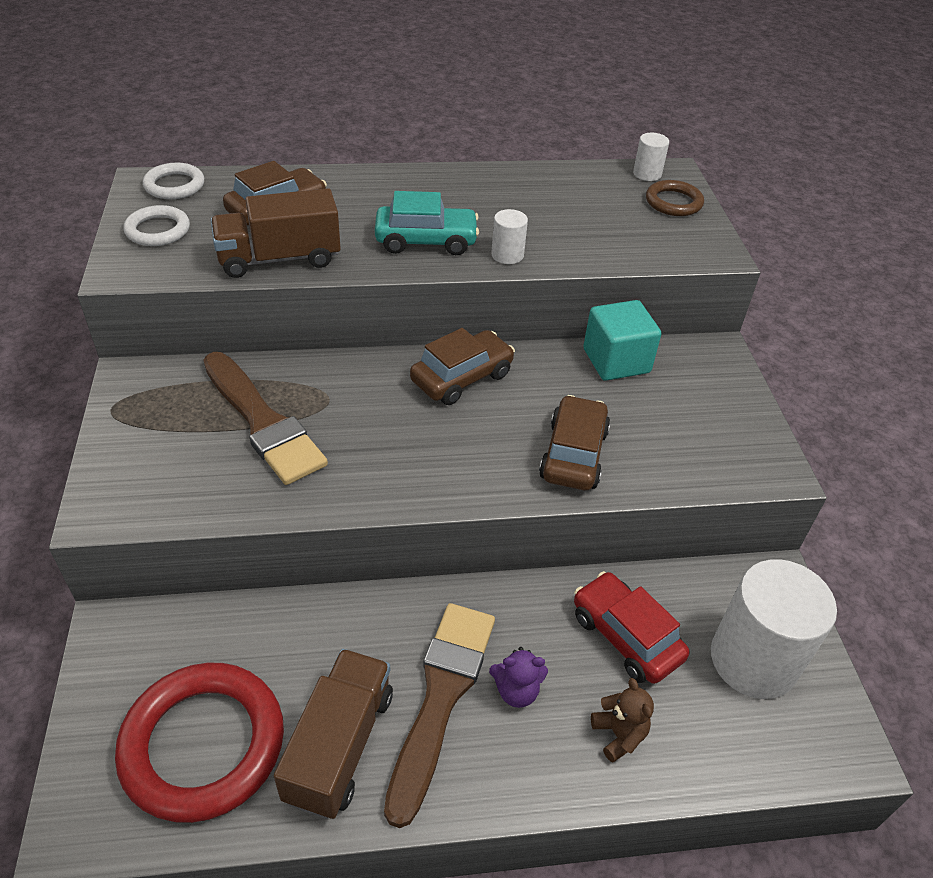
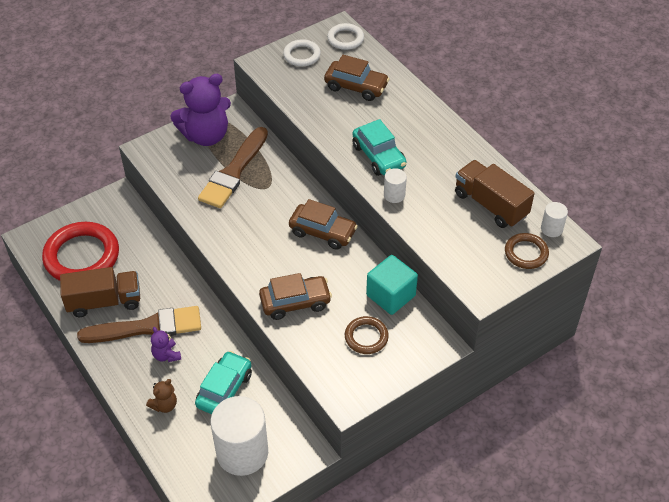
camera: 65 degrees right, 5 degrees up
(153, 424) = (206, 135): none -> purple teddy bear
(279, 259) = (314, 109): brown truck -> brown truck (490, 205)
(626, 636) = (224, 389): red car -> turquoise car
(674, 409) = (366, 337): none -> brown ring

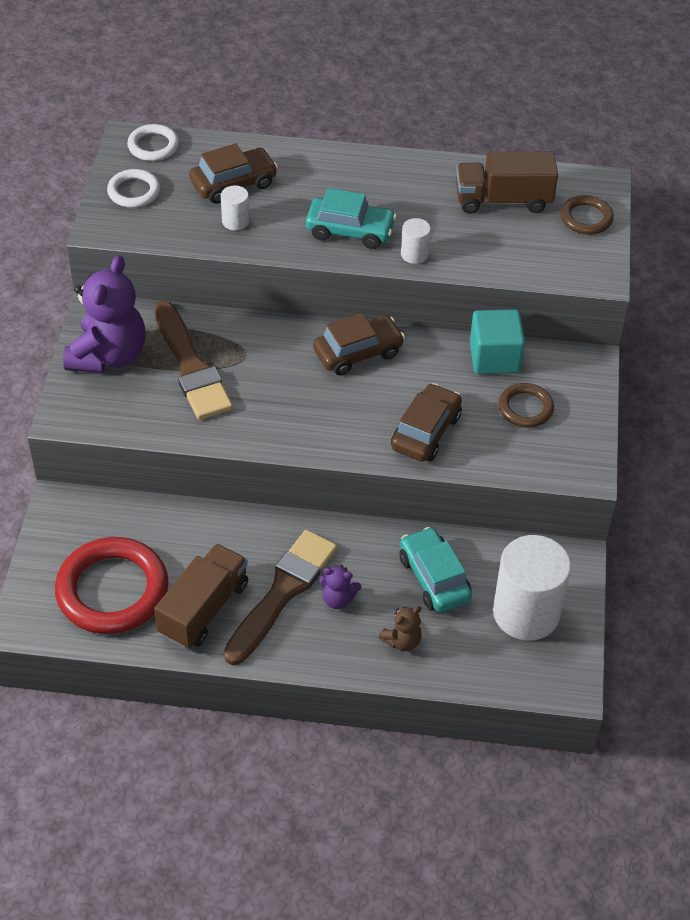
camera: 50 degrees left, 0 degrees up
(164, 405) = (402, 641): brown teddy bear -> brown teddy bear turned 60 degrees clockwise
(551, 229) = (576, 183): white cylinder -> white cylinder (235, 221)

